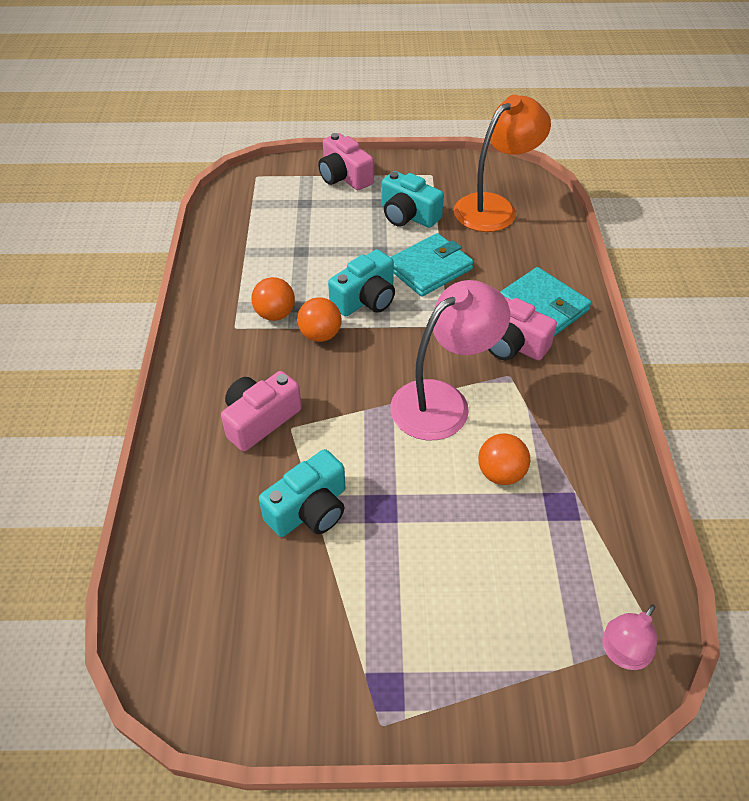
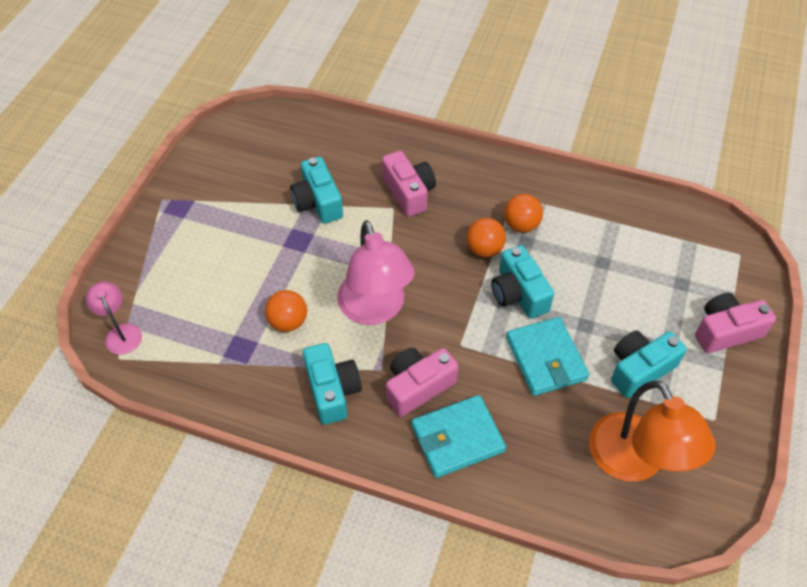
camera: 110 degrees right, 5 degrees up
(556, 406) = (332, 390): none -> turquoise camera

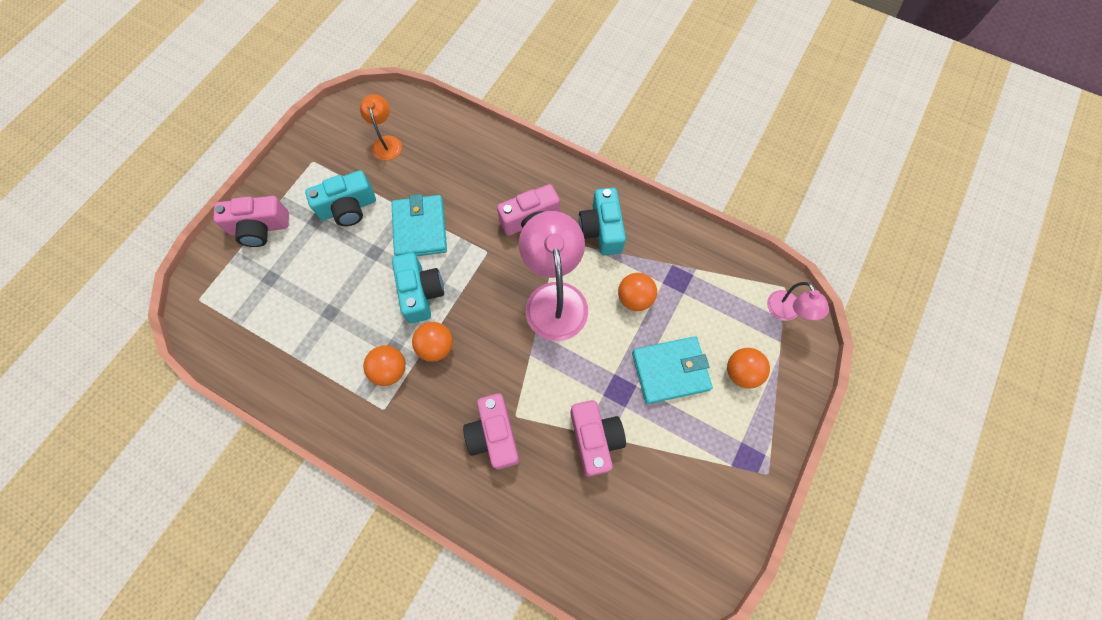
camera: 170 degrees left, 15 degrees up
(177, 271) = (741, 372): none -> orange ball
(318, 202) = (595, 439): turquoise camera -> pink camera
(457, 438) = (510, 178): turquoise wallet -> turquoise wallet (670, 371)
(634, 462) = (386, 142): orange lamp -> orange lamp, size x0.52

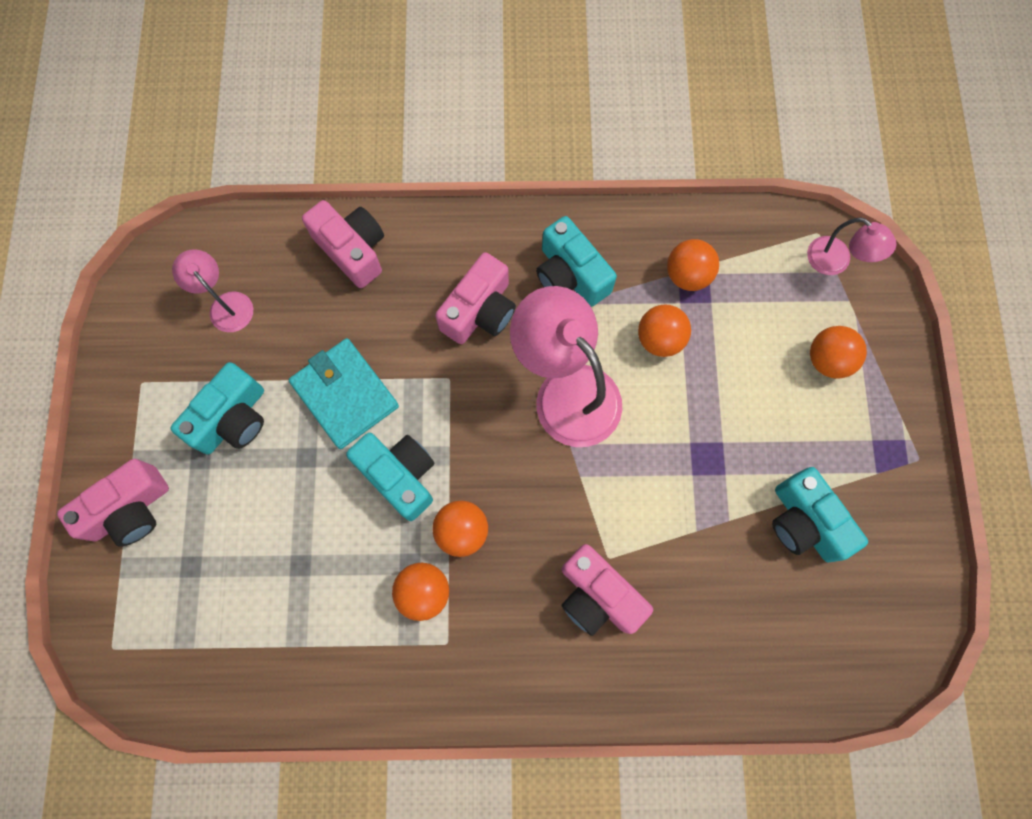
camera: 30 degrees left, 5 degrees up
(386, 142) = (226, 305): orange lamp -> pink lamp
(595, 439) = (714, 531): pink camera -> pink camera (352, 250)
(660, 468) = (804, 521): none -> turquoise camera
(670, 371) = (750, 403): turquoise wallet -> none
(678, 268) = (687, 275): none -> orange ball

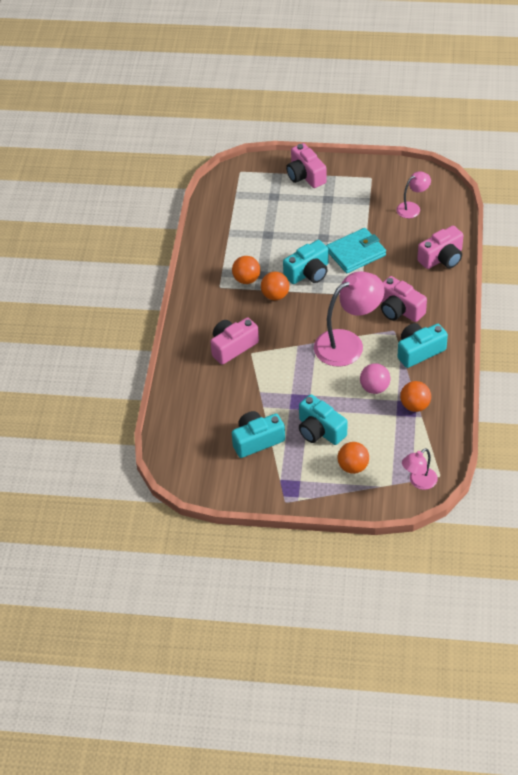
camera: 100 degrees right, 25 degrees down
(232, 418) = (348, 211): turquoise camera -> turquoise camera (320, 430)
(659, 339) = (374, 388): orange ball -> pink ball

